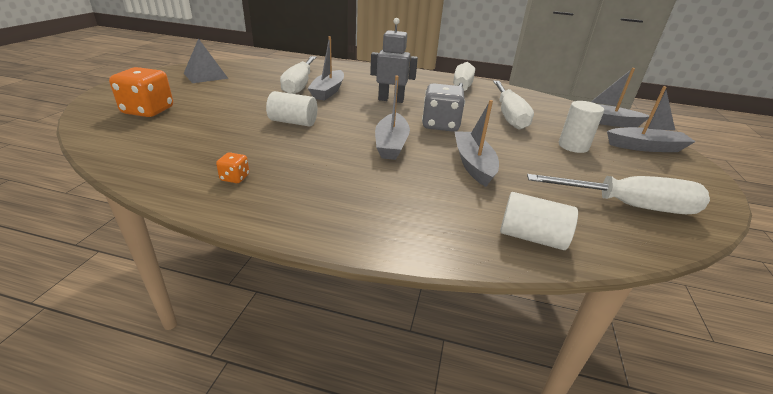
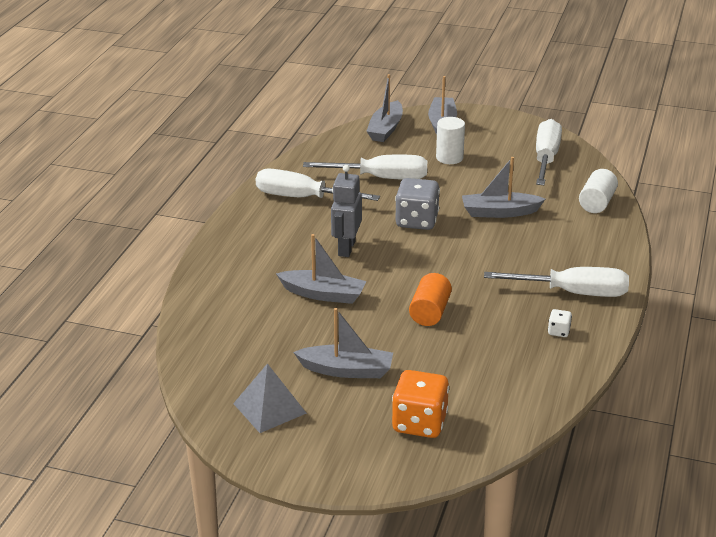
camera: 85 degrees left, 0 degrees up
(235, 178) = (558, 331): orange dice -> white dice
(293, 122) = (430, 312): white cylinder -> orange cylinder
(299, 85) = (300, 318): white screwdriver -> white screwdriver (572, 293)
(391, 144) = (470, 251): grey boat -> grey boat (346, 370)

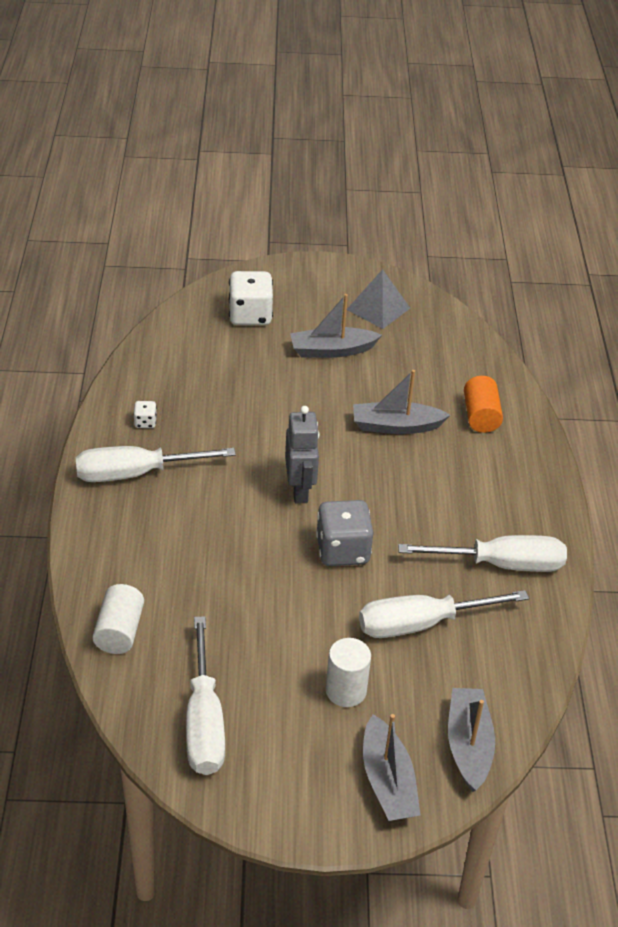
camera: 160 degrees right, 10 degrees up
(346, 248) = (404, 491): grey robot -> grey robot (300, 490)
(419, 423) = (250, 315): orange dice -> white dice
(430, 312) = (280, 423): orange cylinder -> orange cylinder (480, 416)
(499, 212) = (245, 587): grey boat -> none

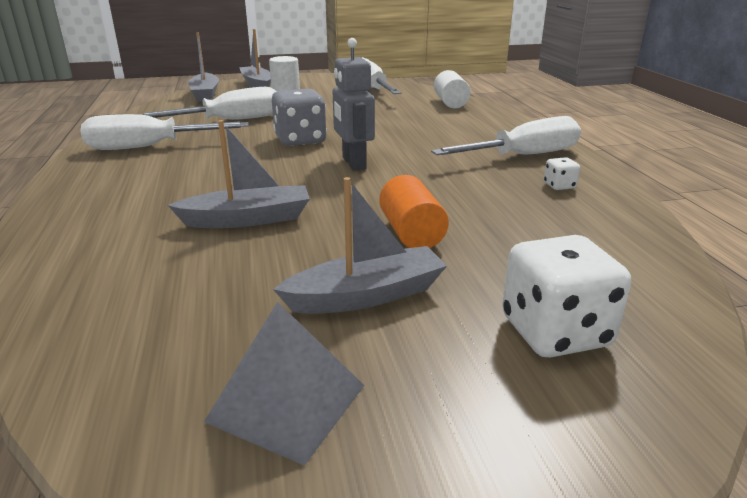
camera: 170 degrees right, 15 degrees down
(480, 416) = (115, 244): orange cylinder -> orange cylinder (411, 233)

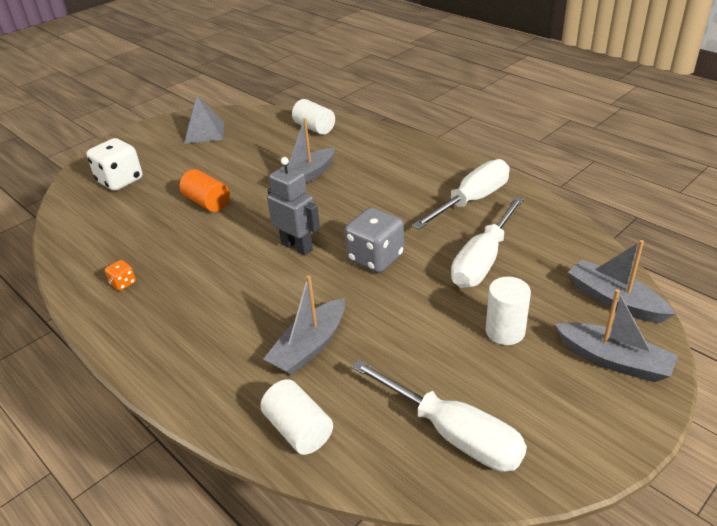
camera: 150 degrees right, 10 degrees up
(89, 297) = (314, 128): none -> white cylinder
(366, 295) = (205, 166): grey boat -> grey boat (309, 346)
(523, 156) = (160, 318): white screwdriver -> none
(559, 186) = (123, 283): white dice -> orange dice

